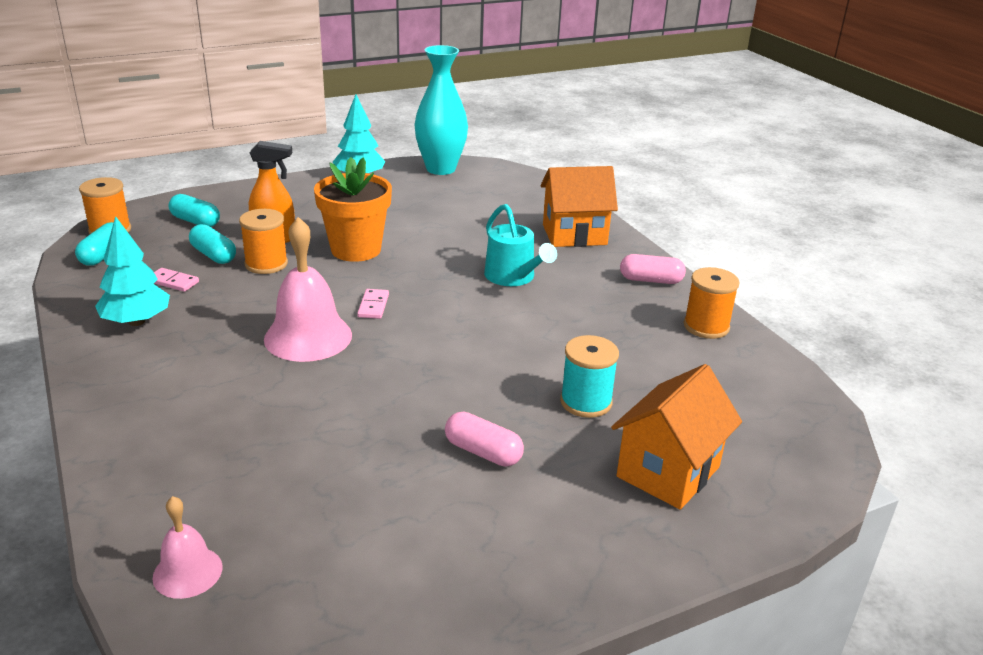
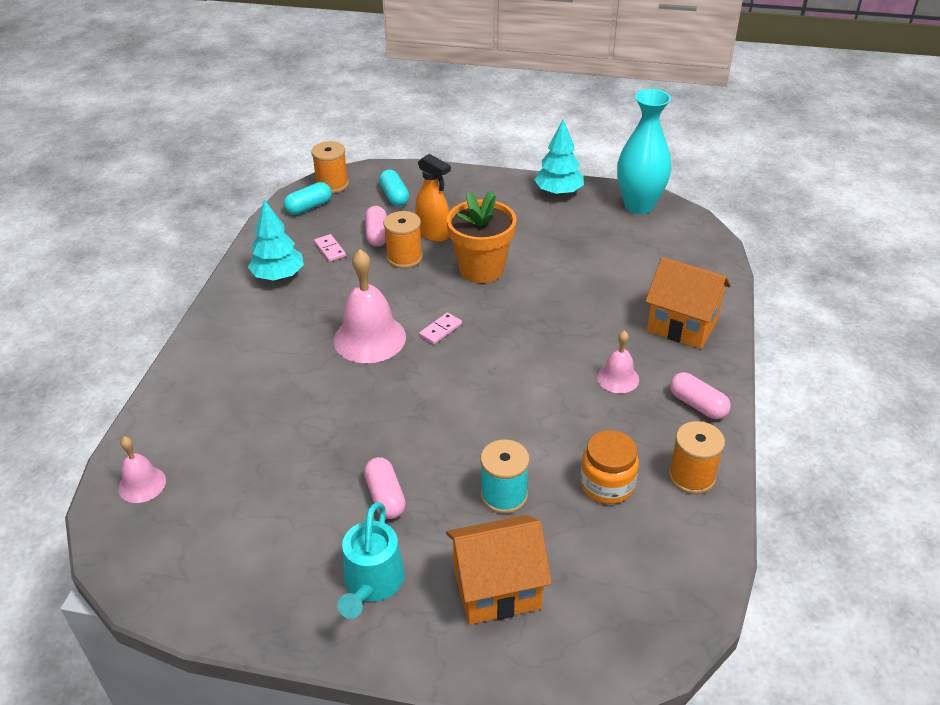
camera: 40 degrees right, 10 degrees up
(213, 255) = (377, 235): turquoise capsule -> pink capsule
(513, 277) = (577, 349): turquoise watering can -> turquoise watering can (372, 583)
(571, 285) = (618, 378): none -> pink bell
(655, 358) = (607, 484): none -> orange jar

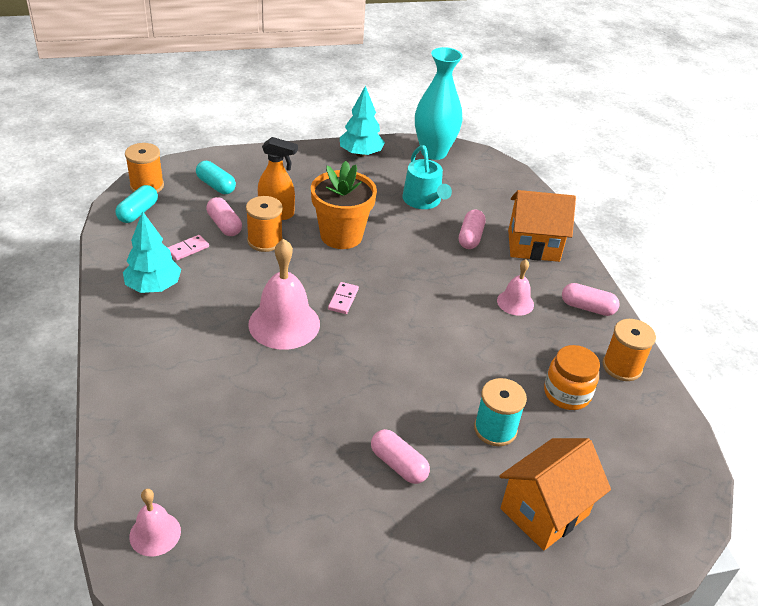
camera: 30 degrees left, 0 degrees up
(330, 249) = (188, 249): pink domino -> pink domino turned 75 degrees counterclockwise
(372, 583) = (440, 546): turquoise watering can -> turquoise watering can (423, 201)
(616, 301) = (470, 237): none -> pink capsule

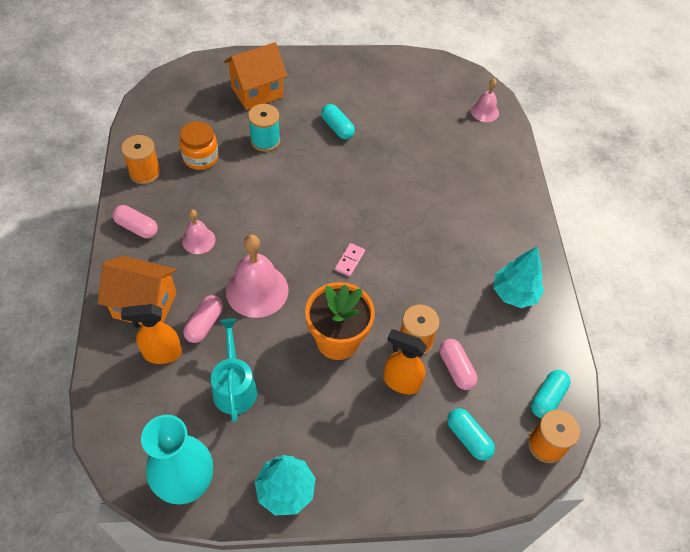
camera: 170 degrees left, 15 degrees up
(188, 249) = (489, 337): pink domino -> none
(284, 324) = (402, 242): pink bell -> pink bell (257, 290)
(398, 464) = (337, 128): pink capsule -> turquoise capsule
(496, 216) = (162, 353): none -> orange spray bottle

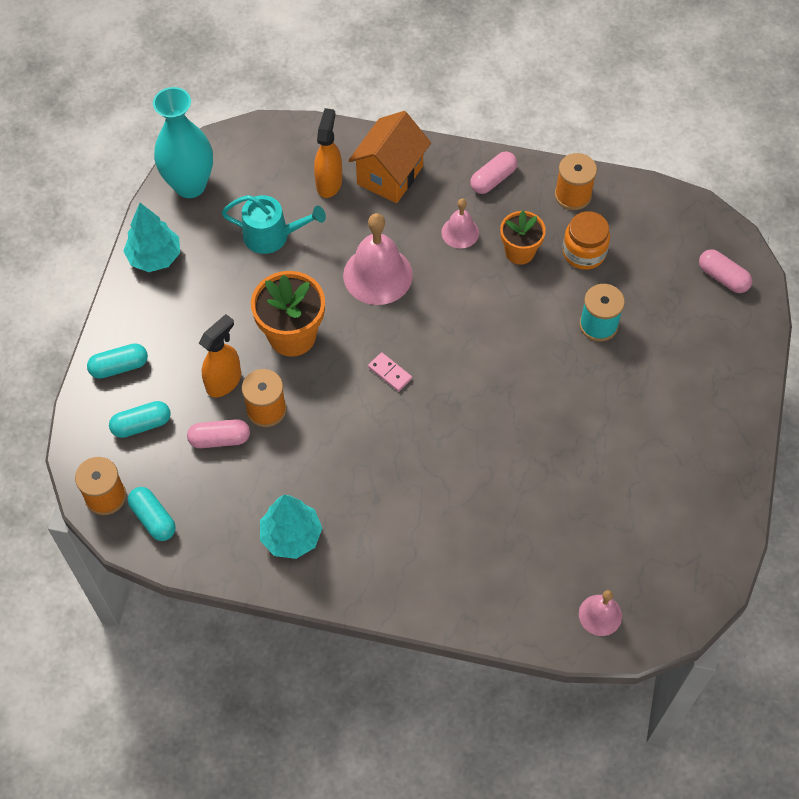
camera: 110 degrees right, 5 degrees up
(204, 324) = (351, 222): pink capsule -> pink capsule (723, 277)
(209, 197) = (519, 252): none -> orange flower pot
(257, 92) = (689, 332): orange house -> none
(337, 128) = (604, 412): turquoise capsule -> turquoise capsule (119, 367)

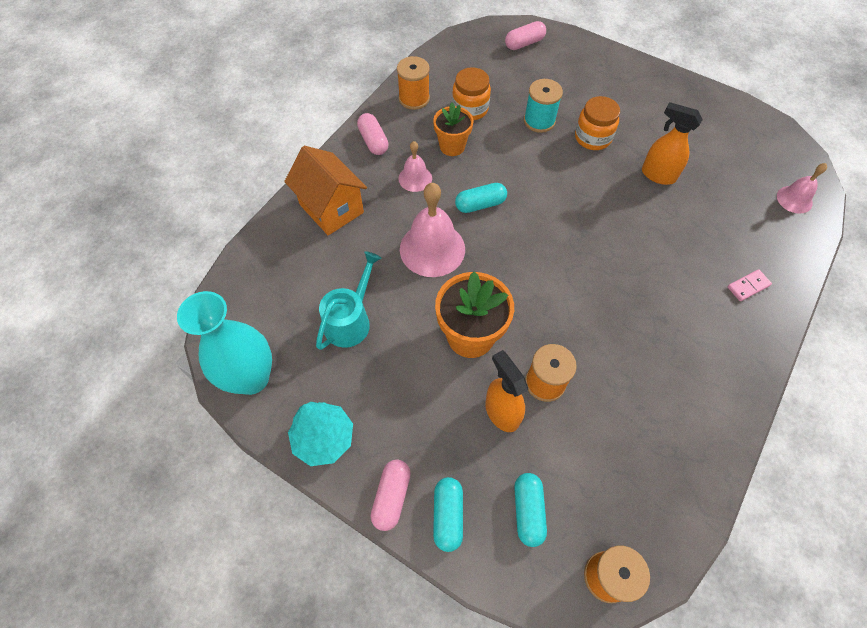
camera: 70 degrees left, 0 degrees up
(153, 518) = (645, 530): turquoise capsule -> turquoise capsule (480, 204)
(220, 439) = (567, 435): pink capsule -> pink capsule (391, 497)
(291, 536) = (689, 400): turquoise tree -> none
(329, 183) = (314, 256): orange spray bottle -> orange spray bottle (657, 175)
(390, 373) = (537, 270): pink domino -> pink domino (748, 286)
(598, 385) = (592, 138): none -> orange jar

